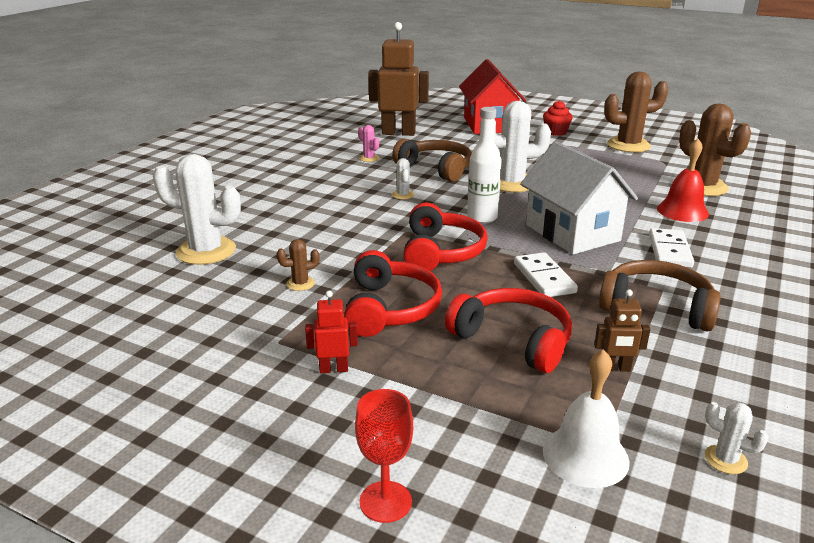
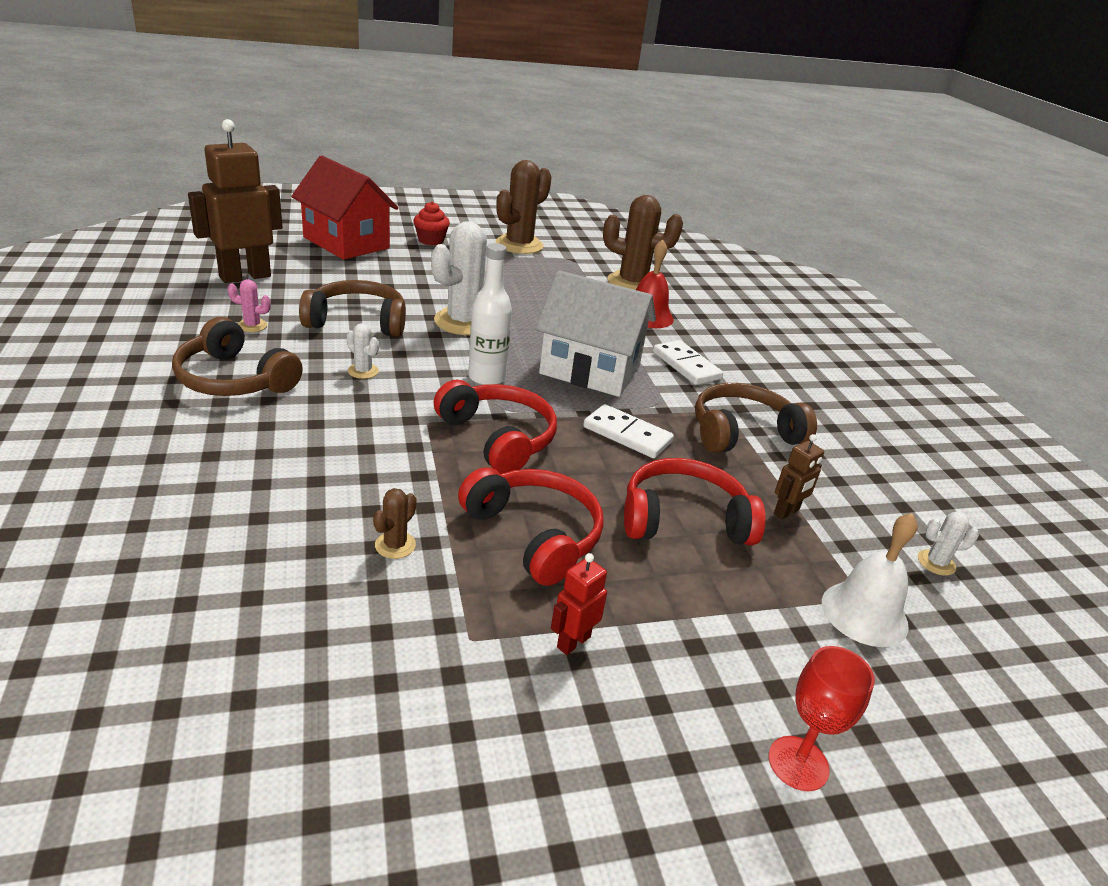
camera: 45 degrees left, 5 degrees up
(206, 251) = (197, 549): white cactus -> none
(323, 182) = (234, 379): none -> brown headphones

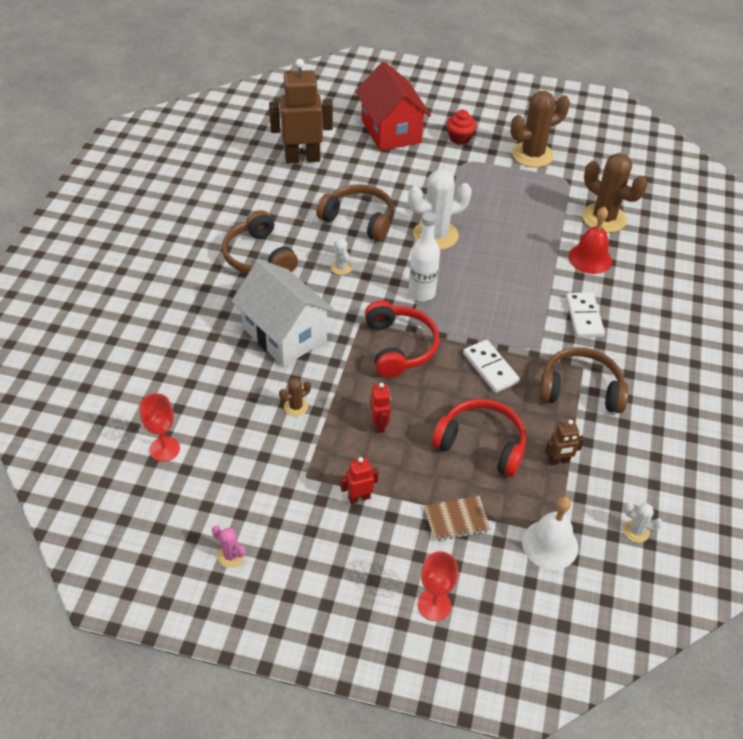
camera: 30 degrees right, 15 degrees up
(185, 677) = (164, 449): none -> red goblet
(252, 325) = (288, 210): pink cactus -> pink cactus (231, 556)
(535, 534) = (379, 424): red headphones -> red robot
(590, 370) = (502, 304): white house -> white house (284, 334)
(729, 624) = (456, 520): none -> brown notebook

